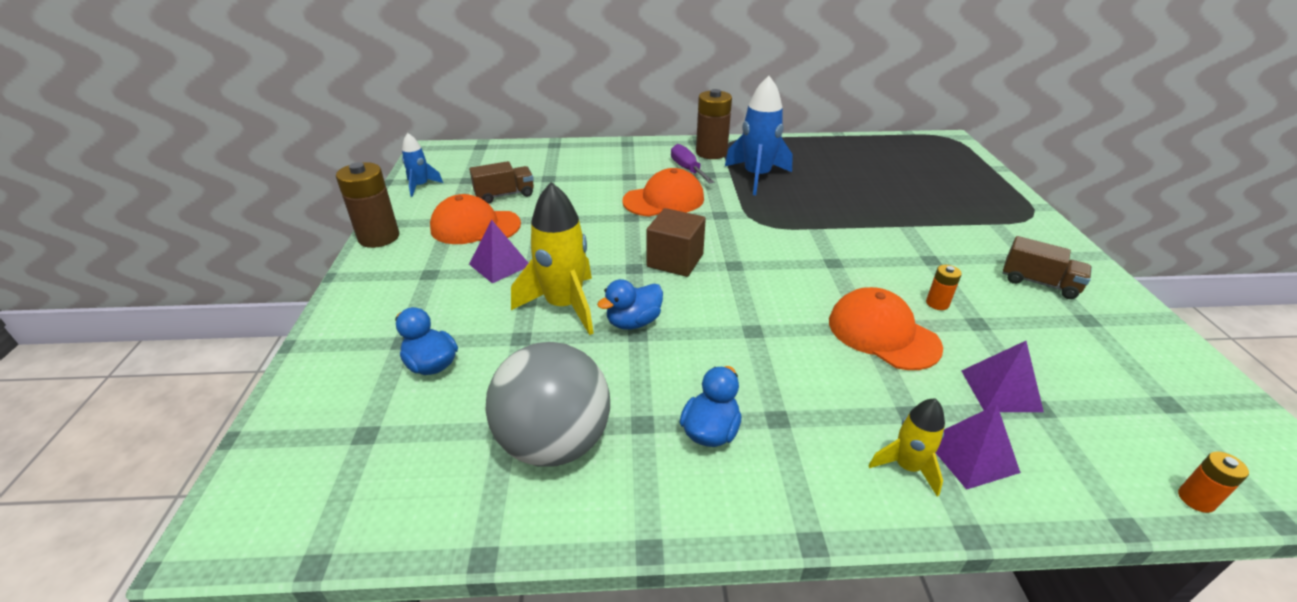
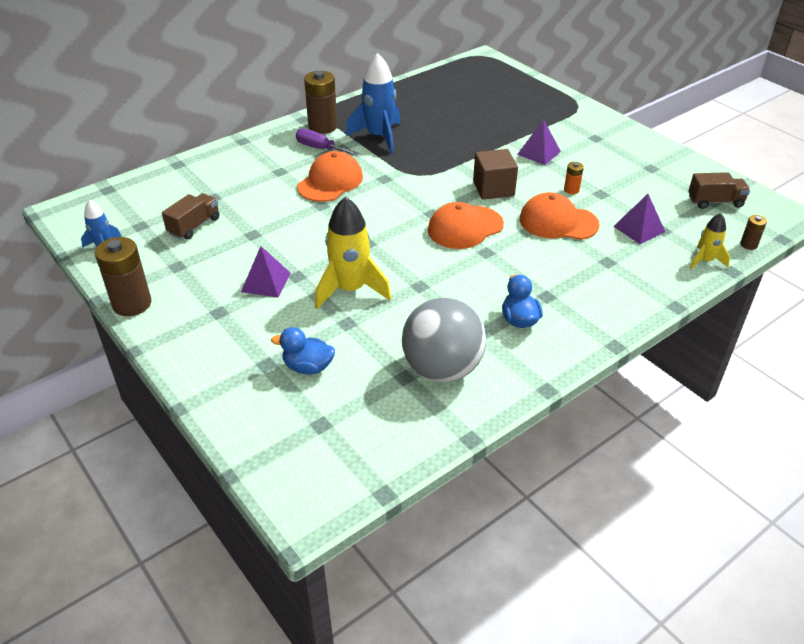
camera: 35 degrees left, 5 degrees up
(475, 226) = (205, 262): orange cap -> orange cap (465, 227)
(633, 322) = (409, 279): blue duck -> none
(675, 260) = (390, 226): brown cube -> brown cube (493, 188)
(907, 467) = (627, 289): yellow rocket -> yellow rocket (705, 261)
(971, 455) = (650, 269): purple pyramid -> purple pyramid (539, 153)
(1039, 283) = (613, 154): brown truck -> brown truck (715, 202)
(1196, 499) = (748, 245): orange battery -> brown battery

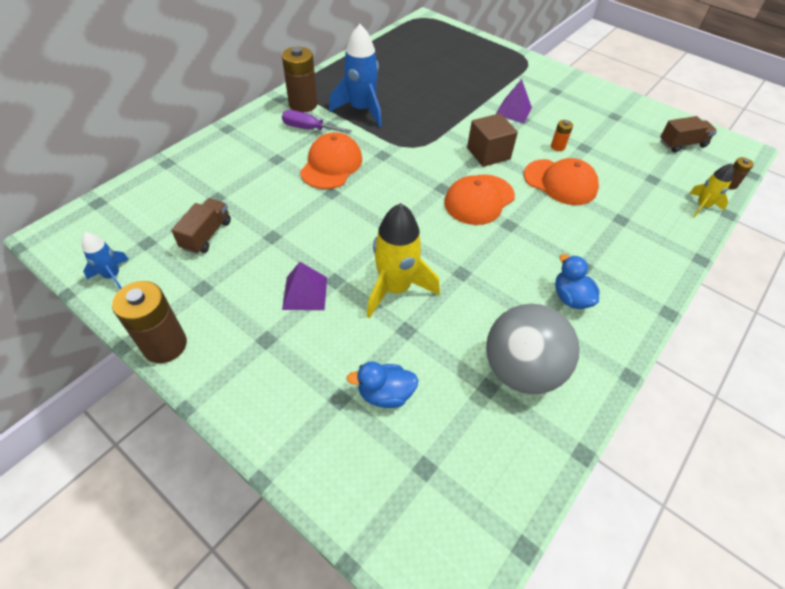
camera: 15 degrees left, 10 degrees up
(558, 222) = (560, 182): orange cap -> orange cap turned 150 degrees counterclockwise
(639, 229) = (632, 180): purple pyramid -> none

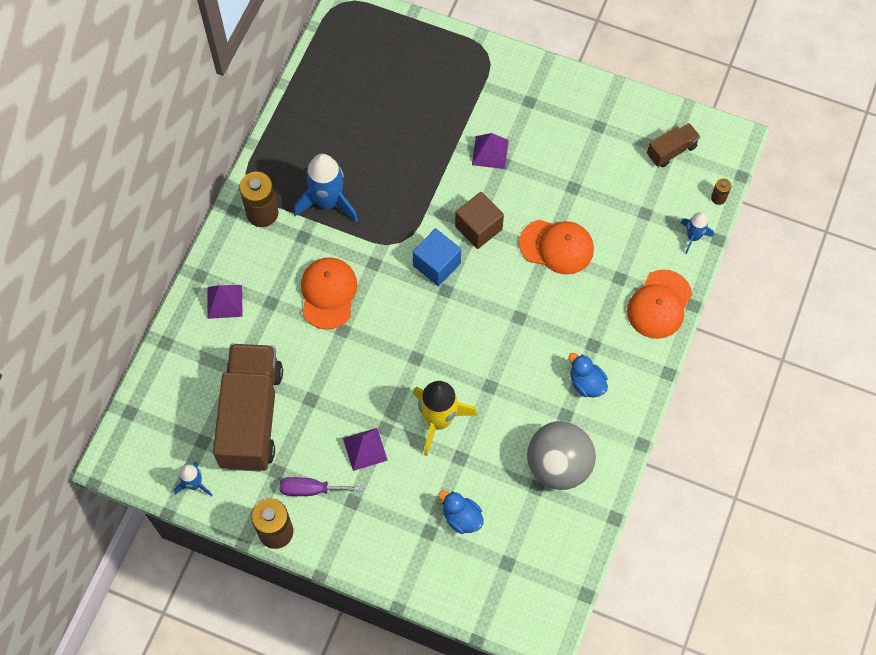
camera: 15 degrees left, 15 degrees up
(206, 235) = (251, 416): brown truck -> brown truck, size x2.21
(237, 149) = (224, 301): none -> purple pyramid
(308, 129) = (284, 249): purple screwdriver -> purple screwdriver (311, 489)
(385, 394) = (461, 517): blue duck -> blue duck turned 60 degrees clockwise
(440, 168) = (436, 264): none -> blue cube
(479, 199) = (484, 295): orange cap -> orange cap (659, 304)
(557, 147) = (546, 195): orange battery -> none
(702, 206) = (693, 237): yellow rocket -> blue rocket

